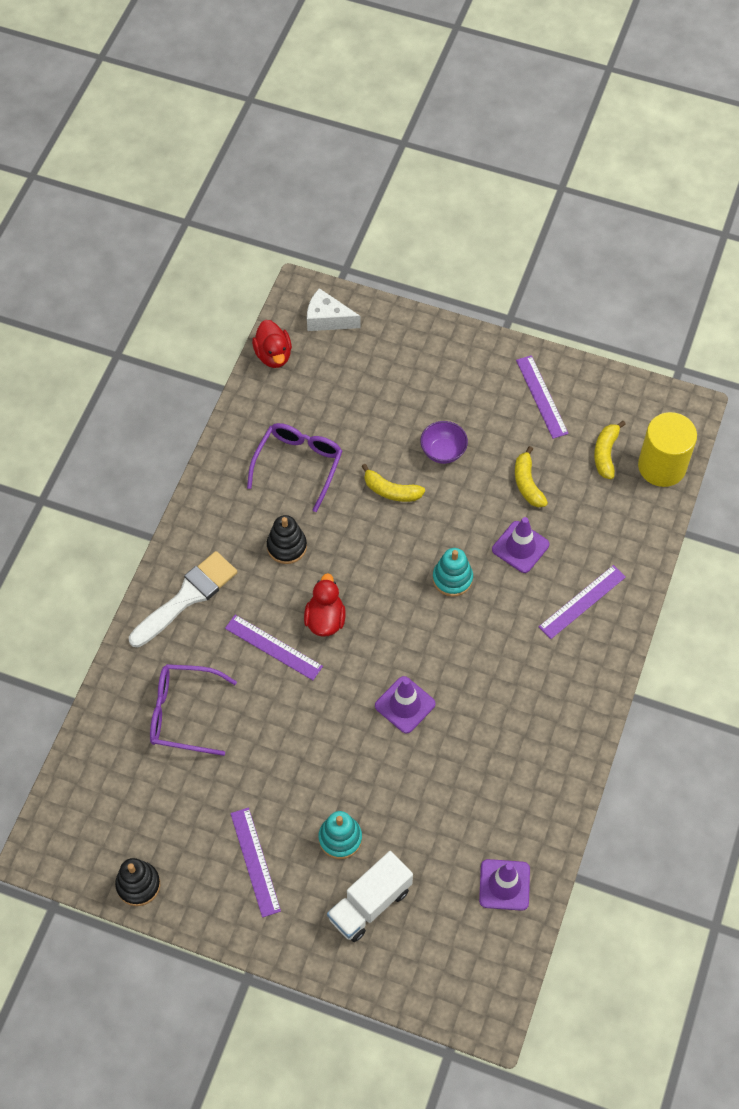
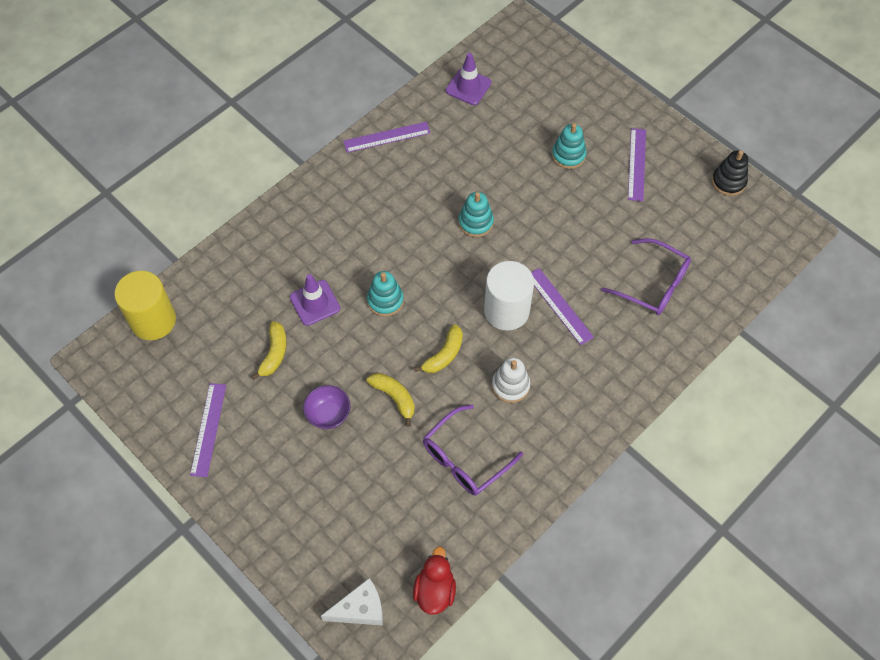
camera: 155 degrees left, 0 degrees up
(187, 597) = (616, 377): white brush -> none
(287, 546) = (510, 385): black stacking toy -> white stacking toy
(325, 619) = (506, 311): red duck -> white cylinder
(327, 319) = (360, 609): white cheese -> white cheese turned 60 degrees counterclockwise
(370, 904) = (566, 110): white truck -> none
(405, 705) = (475, 222): purple traffic cone -> turquoise stacking toy
(582, 602) = (294, 241): purple ruler -> purple ruler (386, 137)
(605, 454) = (191, 351): yellow banana -> yellow banana (444, 355)

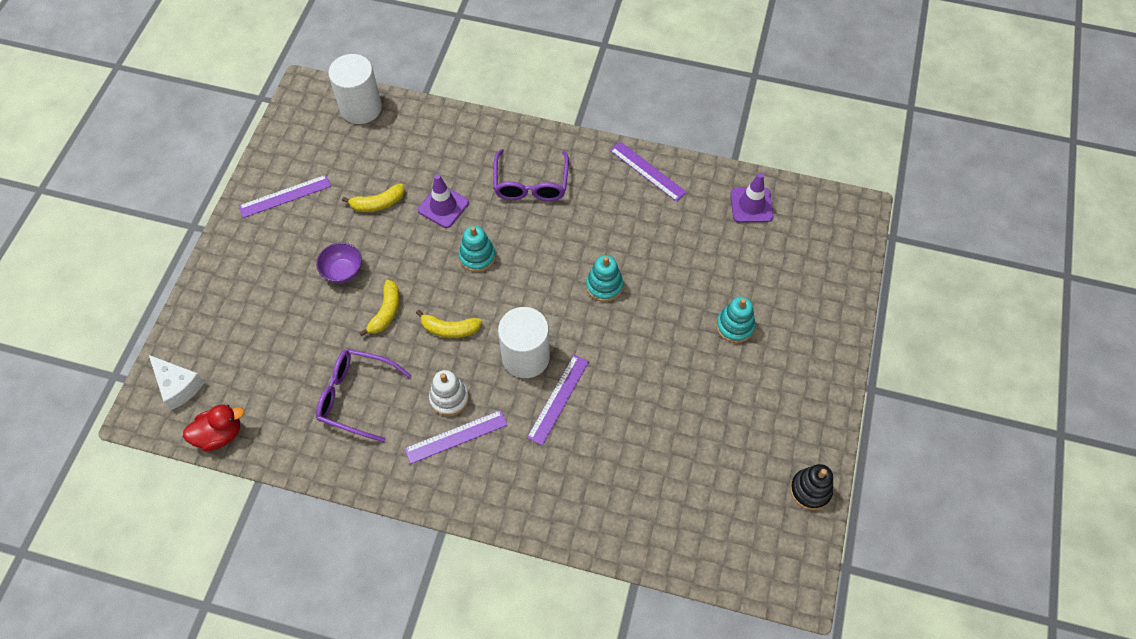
camera: 60 degrees right, 0 degrees up
(153, 320) = (361, 108): yellow cylinder -> white cylinder
(637, 164) = (769, 392): purple ruler -> purple ruler (456, 437)
(653, 284) = (635, 472): purple glasses -> purple glasses (531, 184)

